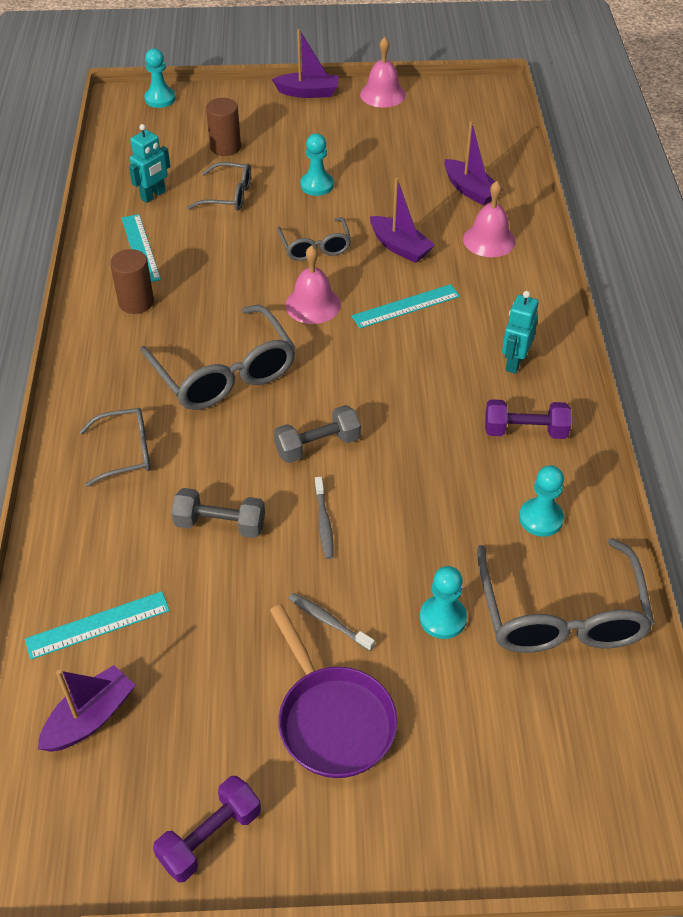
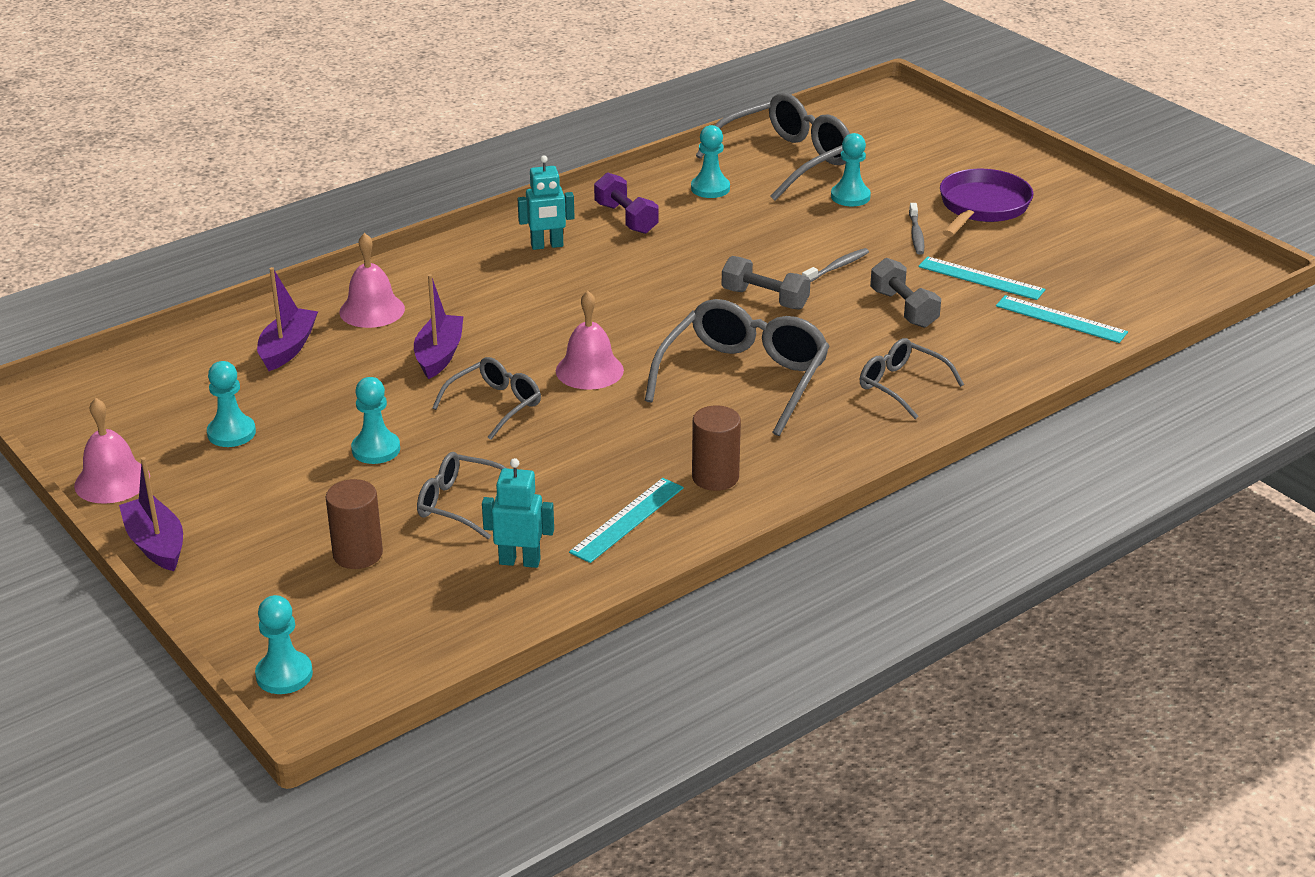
camera: 125 degrees left, 15 degrees down
(90, 718) = (1122, 289): purple boat -> none
(210, 837) = (1115, 217): purple dumbbell -> none
(228, 195) = (461, 504): grey glasses -> grey glasses turned 45 degrees counterclockwise
(390, 142) = (231, 433): none -> turquoise pawn
(406, 306) = (532, 320): turquoise ruler -> turquoise ruler (981, 278)

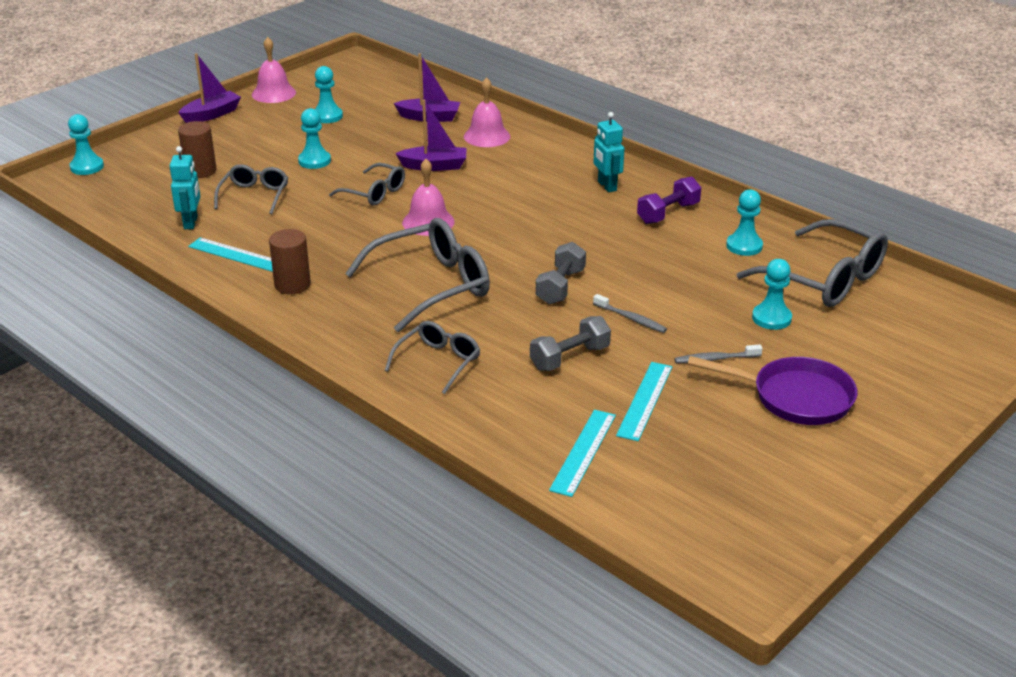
camera: 80 degrees right, 0 degrees up
(743, 379) = (430, 286): grey glasses -> grey glasses turned 45 degrees counterclockwise

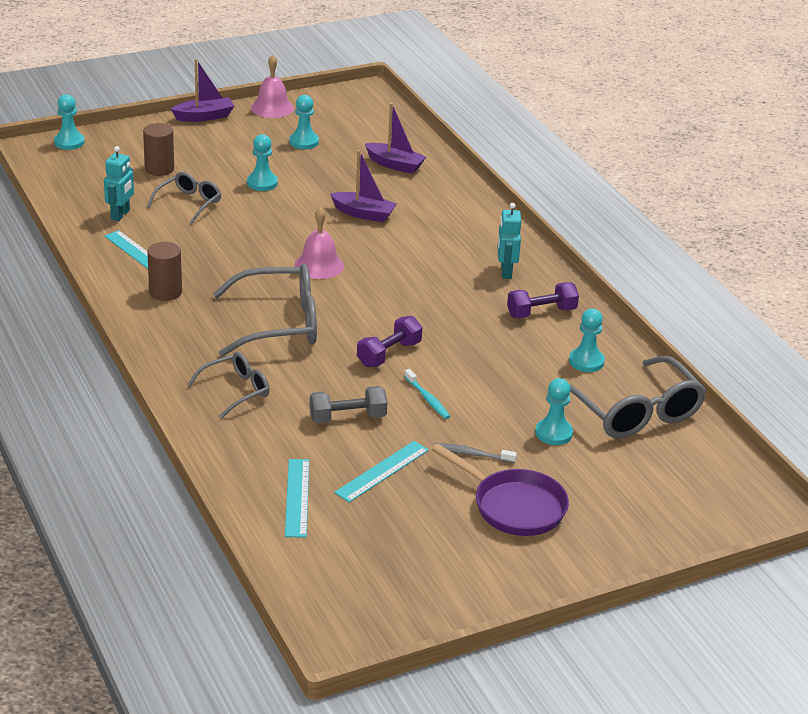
camera: 20 degrees right, 0 degrees up
(374, 193) = (292, 226): grey glasses -> none
(487, 136) = (433, 196): pink bell -> none
(560, 287) = (389, 354): grey dumbbell -> purple dumbbell
(583, 452) = (297, 497): turquoise ruler -> turquoise ruler turned 45 degrees counterclockwise
(631, 318) = (427, 399): grey toothbrush -> turquoise toothbrush

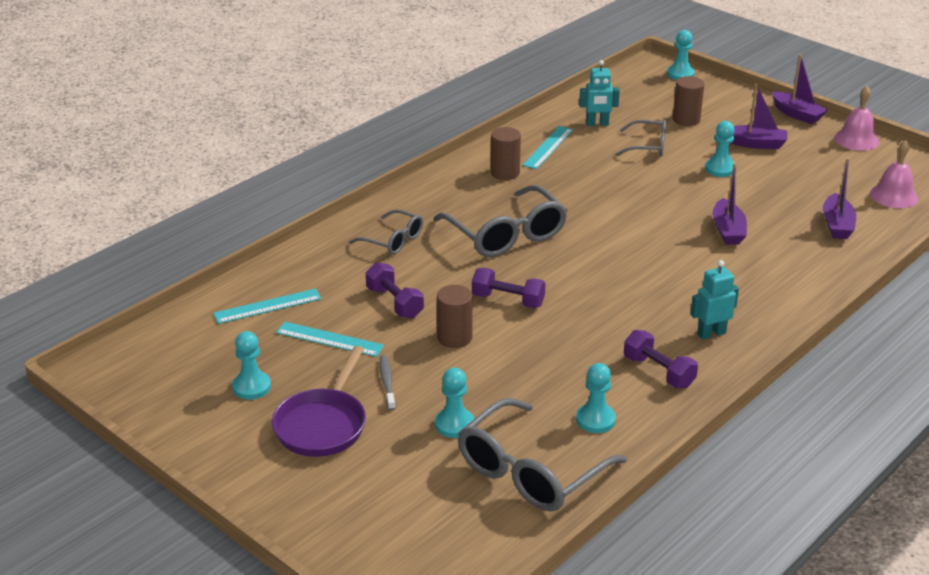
camera: 70 degrees right, 0 degrees up
(236, 152) = (755, 144): none -> purple boat
(304, 142) = (816, 169): turquoise pawn -> turquoise pawn (251, 387)
(319, 265) = (616, 230): pink bell -> pink bell (894, 195)
(347, 417) = (395, 303): grey dumbbell -> purple dumbbell
(427, 399) = (454, 338): turquoise toothbrush -> brown cylinder

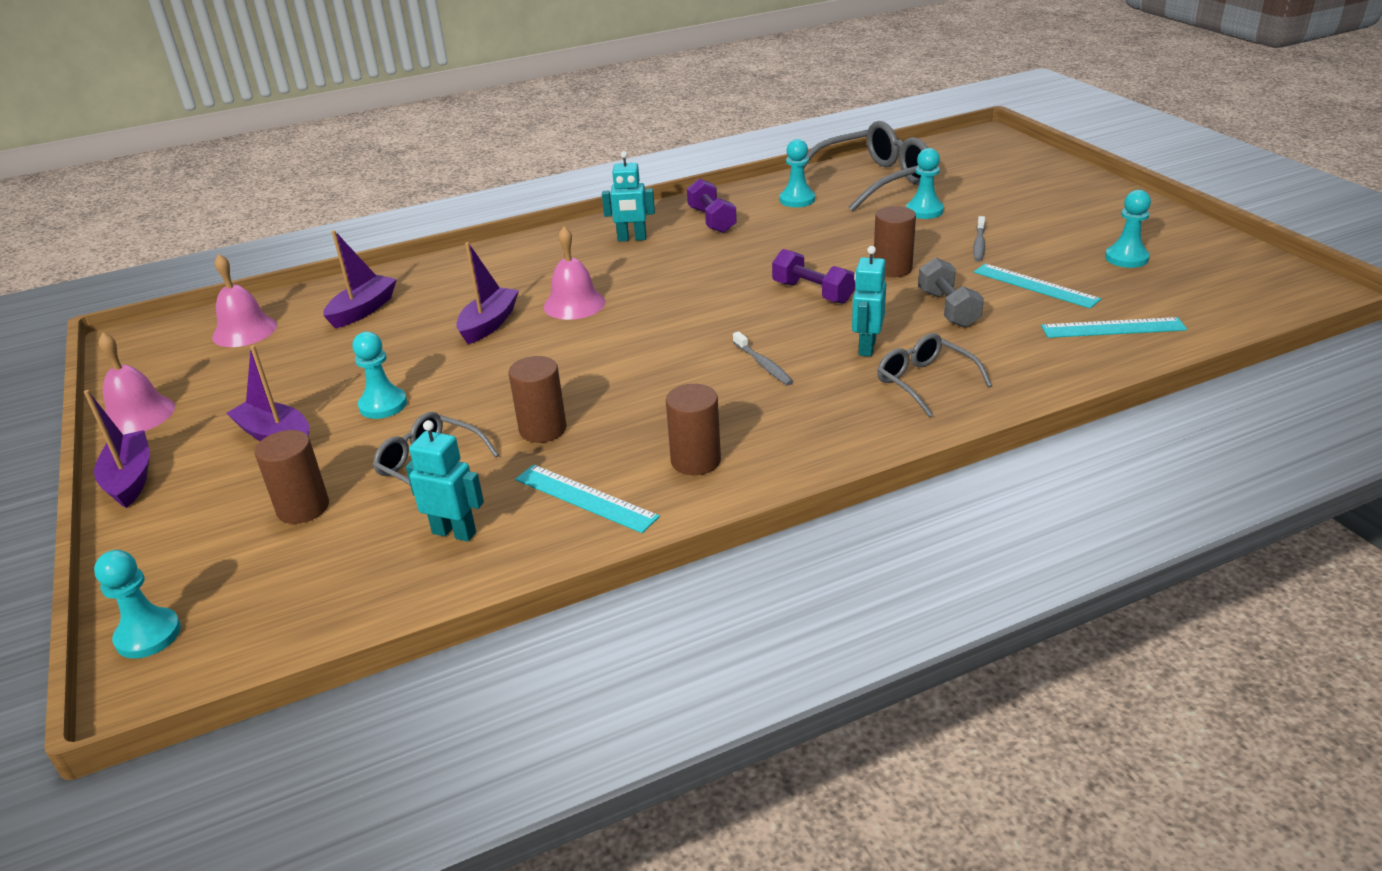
camera: 155 degrees left, 0 degrees up
(323, 425) = (1051, 224): purple pan -> none
(395, 303) = (948, 309): purple dumbbell -> grey dumbbell
(442, 259) = (866, 347): none -> turquoise robot
(506, 234) = (763, 364): grey glasses -> grey toothbrush
(548, 147) = (585, 498): turquoise ruler -> turquoise ruler turned 75 degrees clockwise
(607, 173) = (543, 429): none -> brown cylinder
(685, 257) = (574, 304): none -> pink bell

